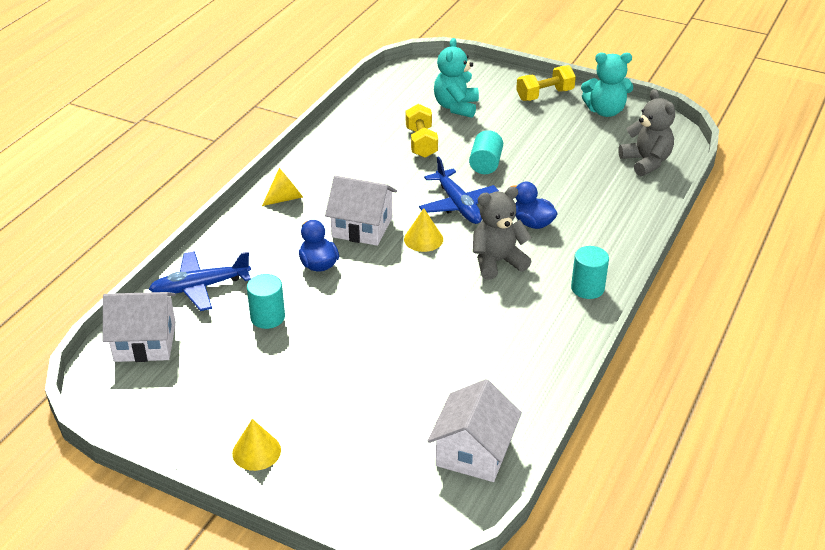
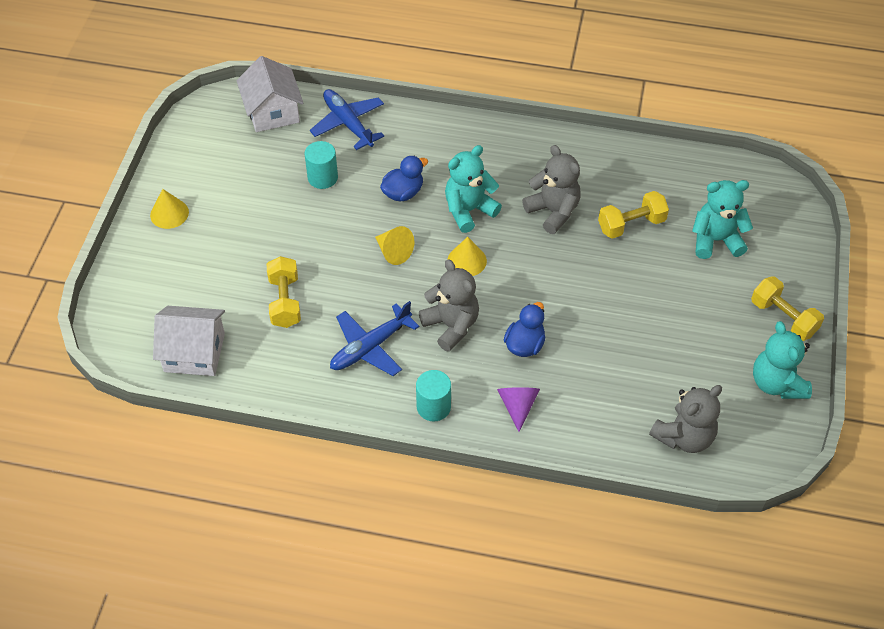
camera: 75 degrees right, 15 degrees up
(285, 198) = (493, 144): yellow cone -> yellow cone (394, 252)
(362, 227) = (469, 210): white house -> turquoise teddy bear
(387, 180) = (553, 211): none -> grey teddy bear
(427, 370) = (285, 301): none -> yellow dumbbell
(458, 205) = (533, 277): blue plane -> blue plane (371, 347)
(485, 164) = (615, 287): turquoise cylinder -> none
(598, 239) = (518, 406): none -> purple cone

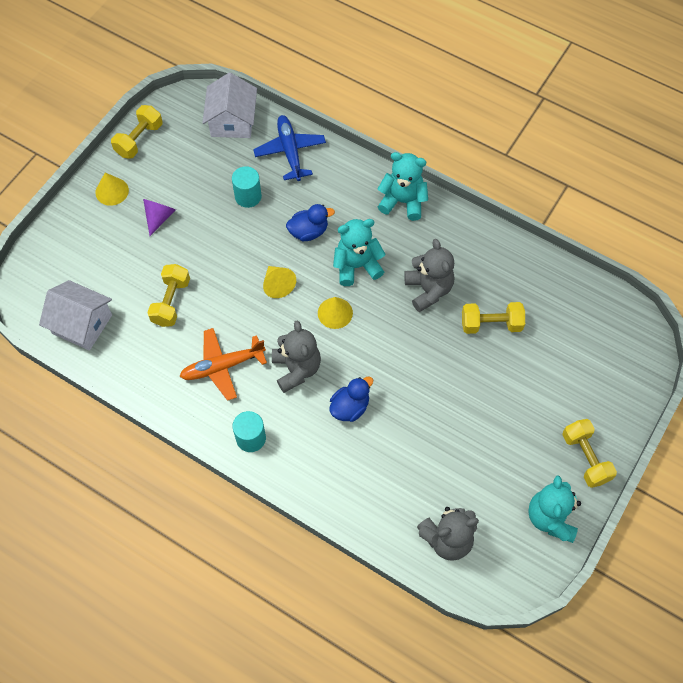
camera: 20 degrees right, 10 degrees up
(177, 156) = (139, 139): none -> yellow dumbbell
(371, 347) = (223, 366): blue plane -> orange plane
(518, 406) = (320, 461): purple cone -> purple cone (159, 217)
(716, 240) = (559, 363): turquoise teddy bear -> turquoise teddy bear (403, 201)

